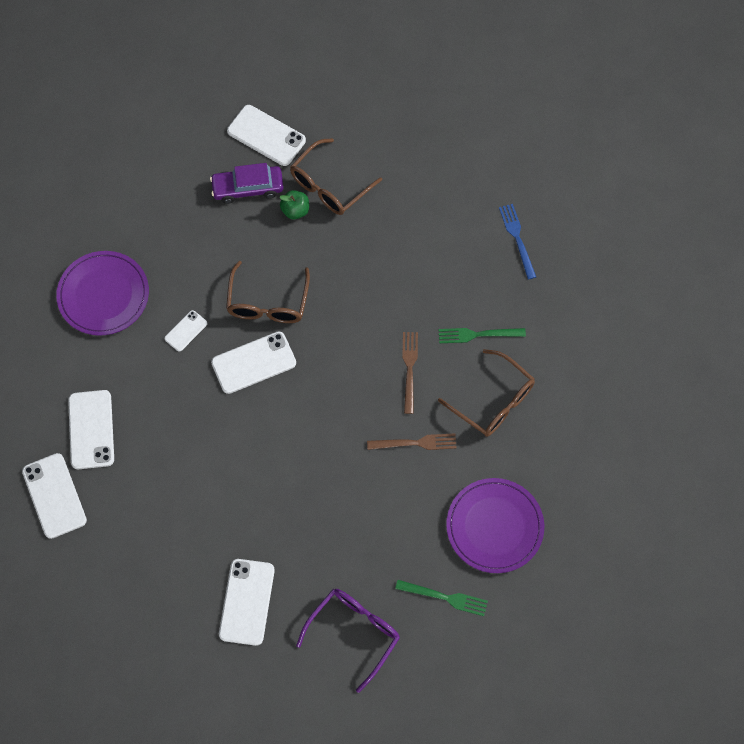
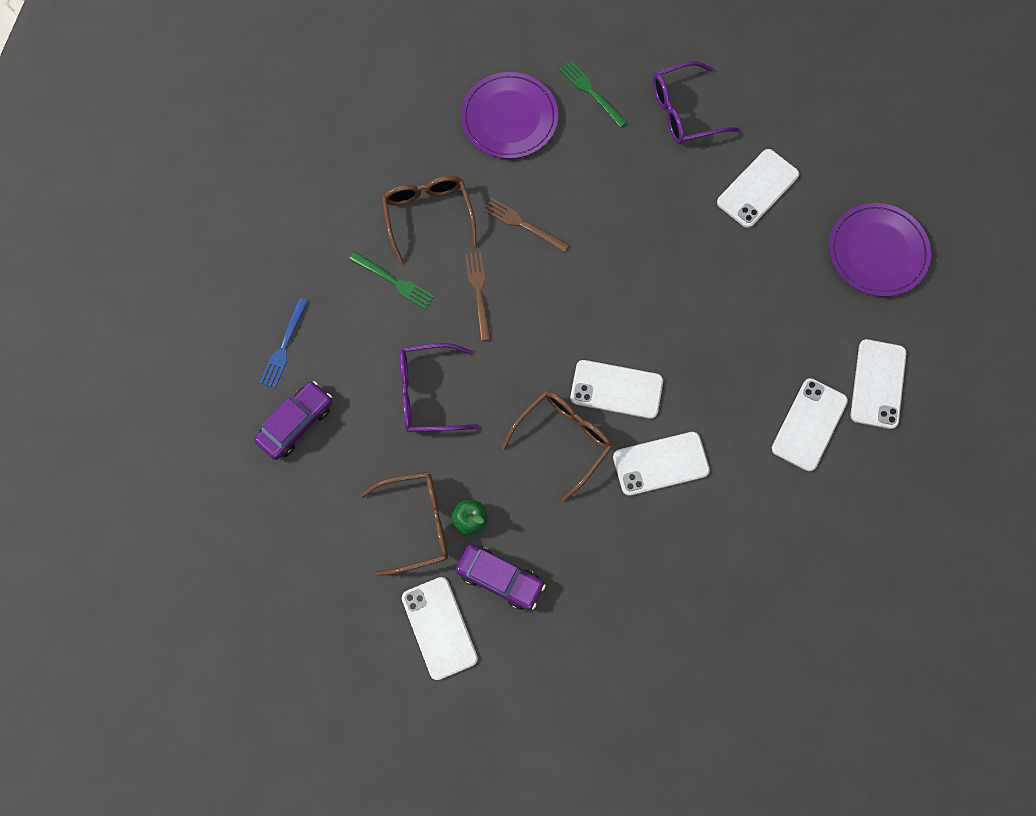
camera: 145 degrees left, 5 degrees up
(103, 295) = (720, 557): purple plate -> purple plate (877, 252)
(186, 331) = (660, 464): white phone -> white phone, size x1.83
(388, 272) = (428, 393): none -> purple glasses
(409, 368) = (478, 291): brown fork -> brown fork turned 135 degrees clockwise
(464, 195) = (296, 423): none -> purple car

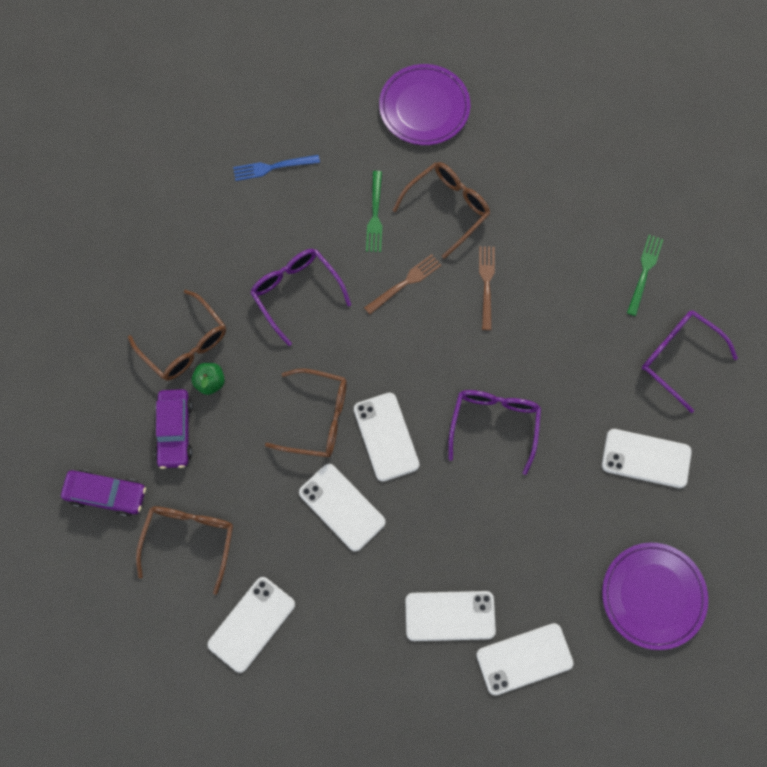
camera: 60 degrees right, 0 degrees up
(296, 423) = (216, 211): purple car -> purple car (106, 494)
(439, 628) = (111, 407): white phone -> white phone (251, 624)
(509, 118) = (576, 221): purple plate -> purple plate (424, 107)
(616, 620) = (189, 540): none -> brown glasses
(658, 292) = (494, 425): none -> purple glasses

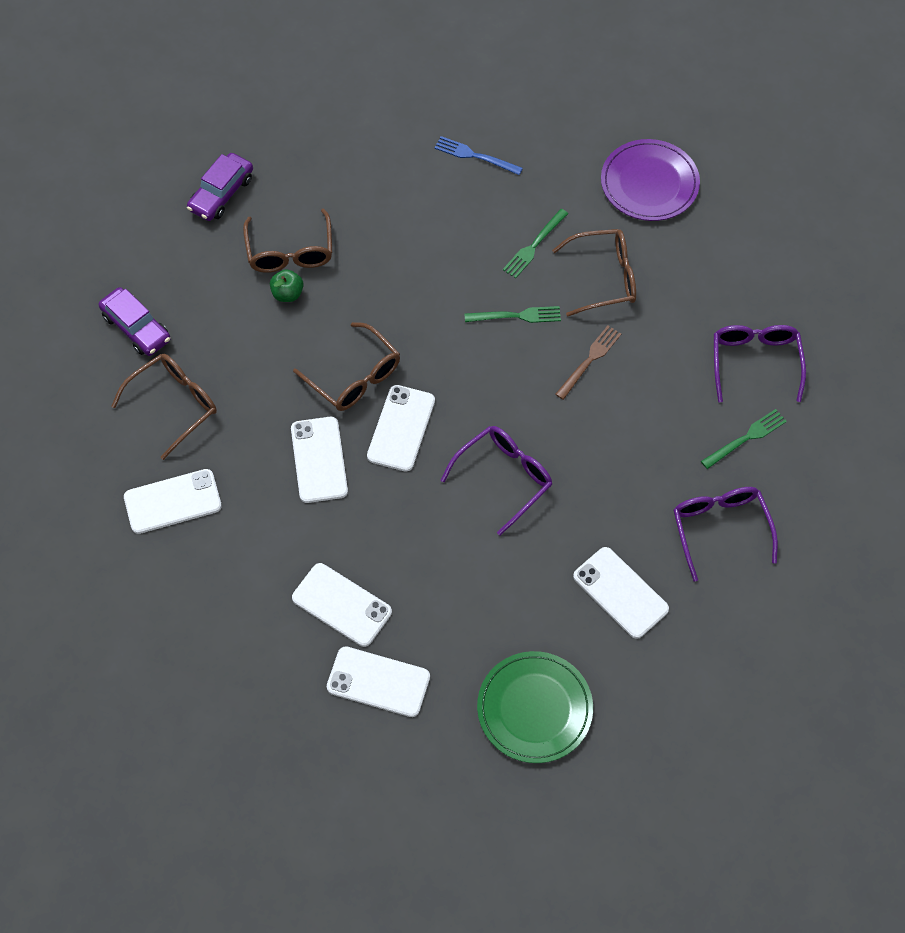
camera: 35 degrees right, 10 degrees down
(175, 431) = (228, 314): purple car -> purple car (221, 193)
(296, 293) = (415, 268): purple glasses -> purple glasses (755, 362)
(405, 282) = (517, 316): brown fork -> green fork
(653, 596) = (534, 708): purple plate -> green plate

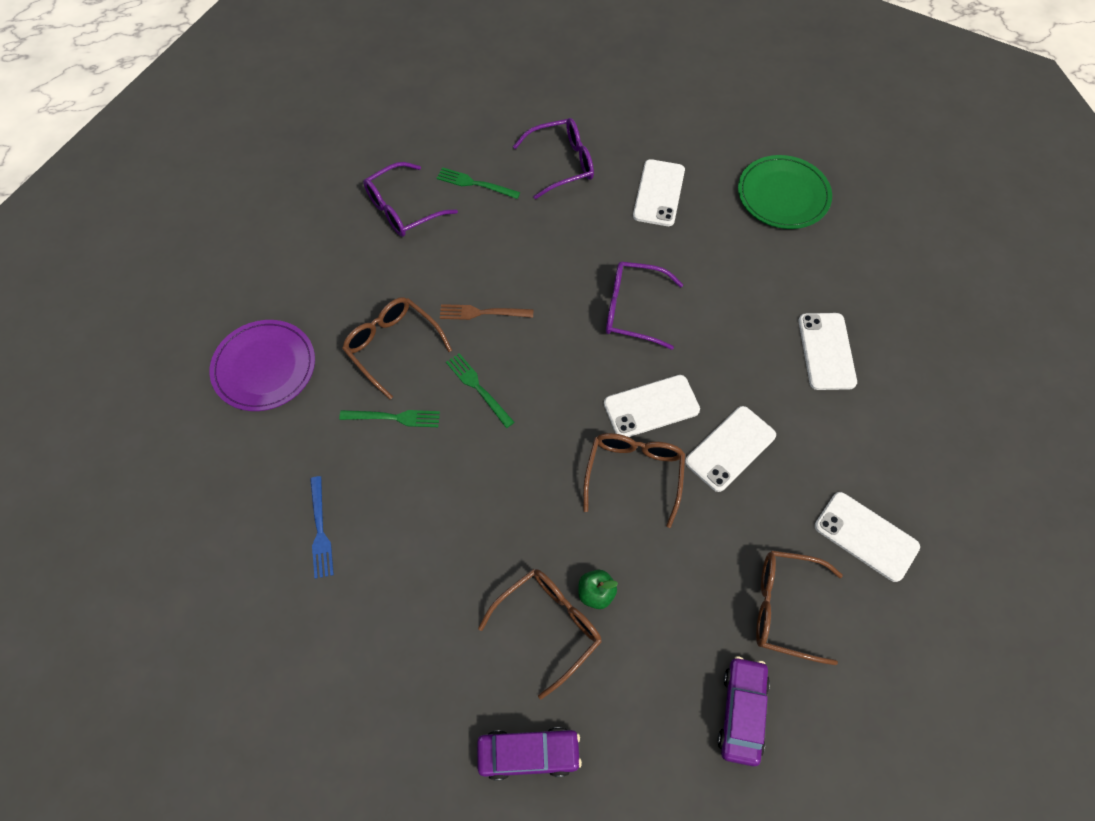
camera: 125 degrees left, 0 degrees up
(378, 682) = (855, 292): white phone -> none
(720, 529) = (561, 164): purple glasses -> purple glasses turned 150 degrees counterclockwise

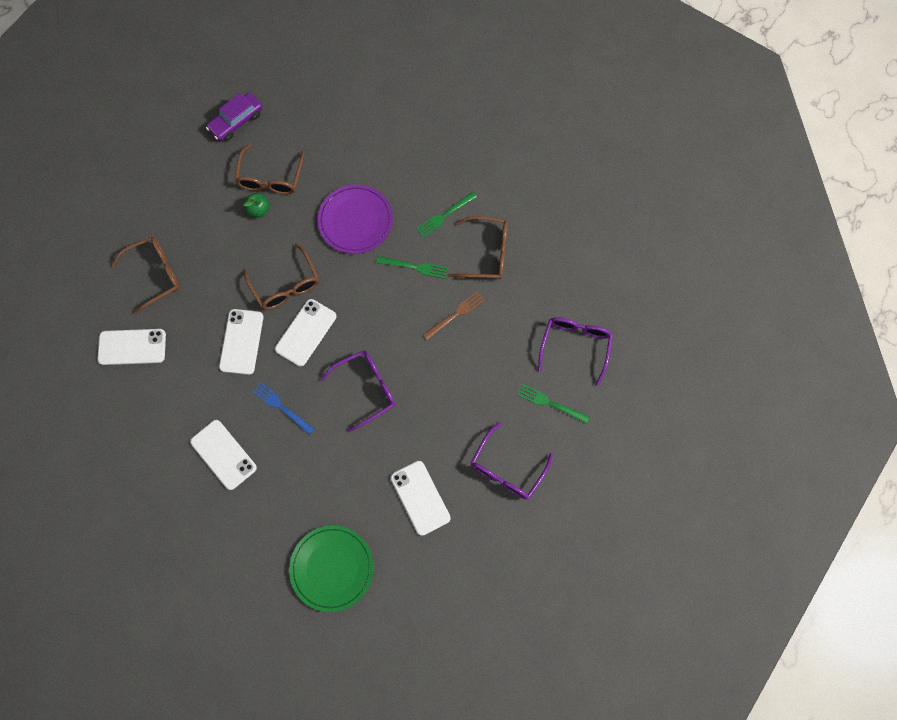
camera: 140 degrees right, 10 degrees up
(264, 367) = (544, 187): purple plate -> purple plate (355, 221)
(320, 531) = (424, 134): blue fork -> blue fork (281, 407)
(474, 183) = (549, 403): green fork -> green fork turned 135 degrees counterclockwise
(742, 712) = (147, 210): purple car -> none

